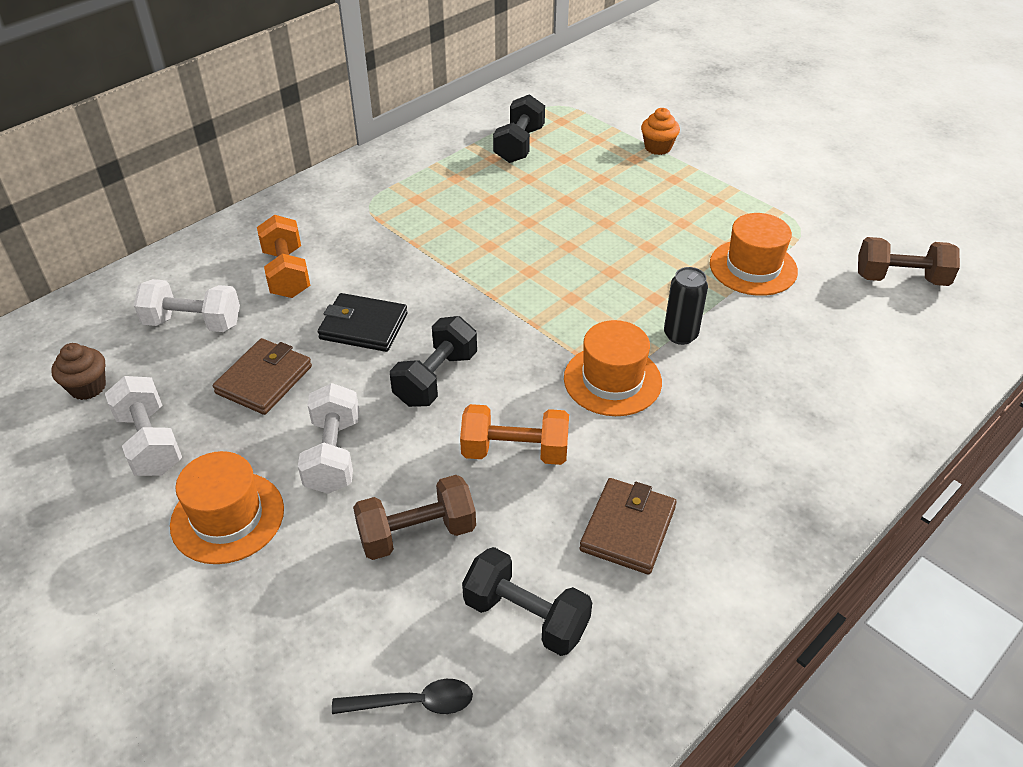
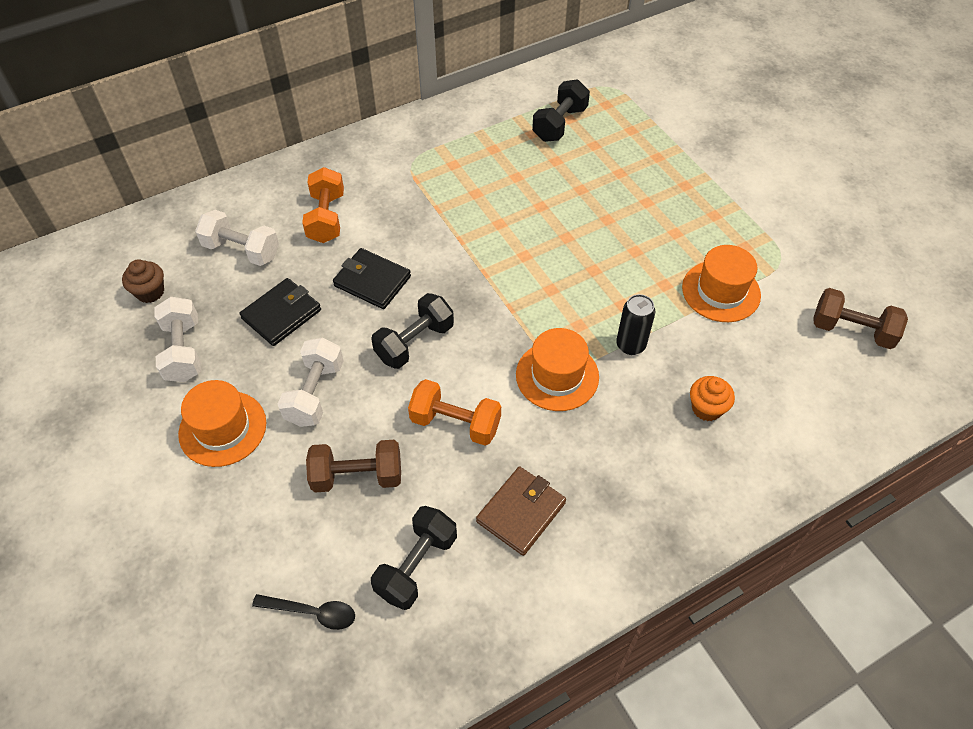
camera: 15 degrees right, 10 degrees up
(264, 380) = (281, 314): brown wallet -> black wallet
(526, 616) = (416, 566): black dumbbell -> black dumbbell turned 75 degrees clockwise
(658, 147) = (683, 149): orange cupcake -> orange cupcake (706, 408)

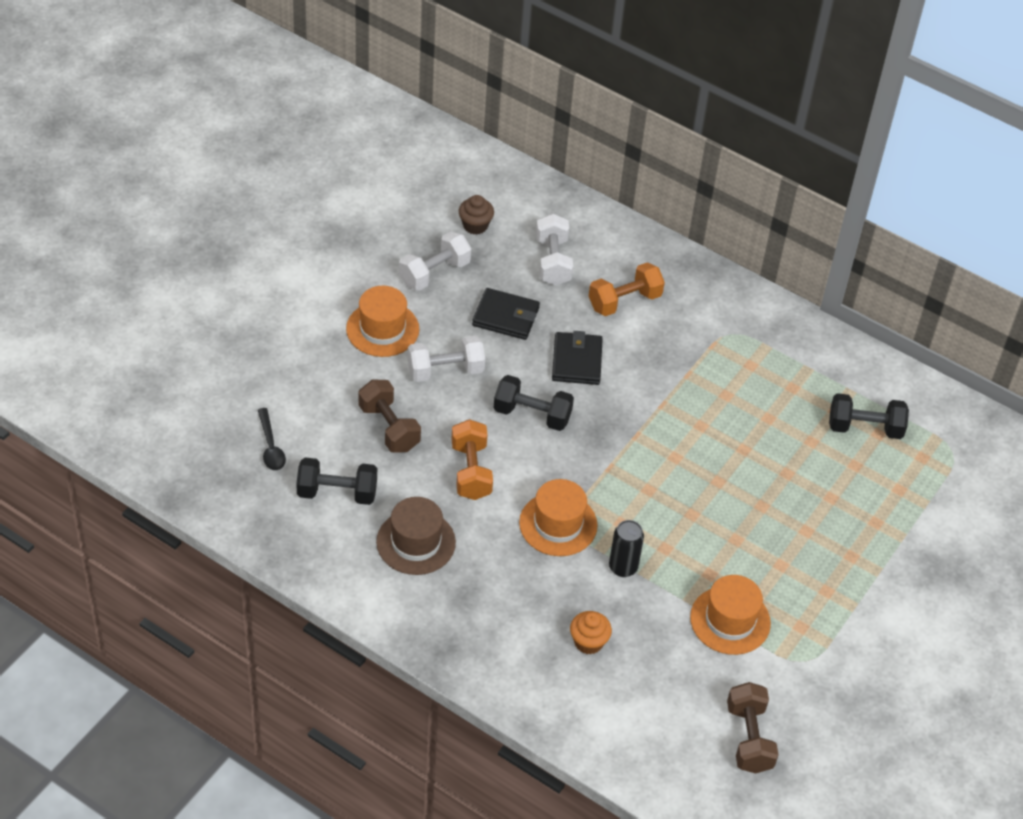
camera: 60 degrees right, 5 degrees down
(521, 512) = (416, 542): brown wallet -> brown hat

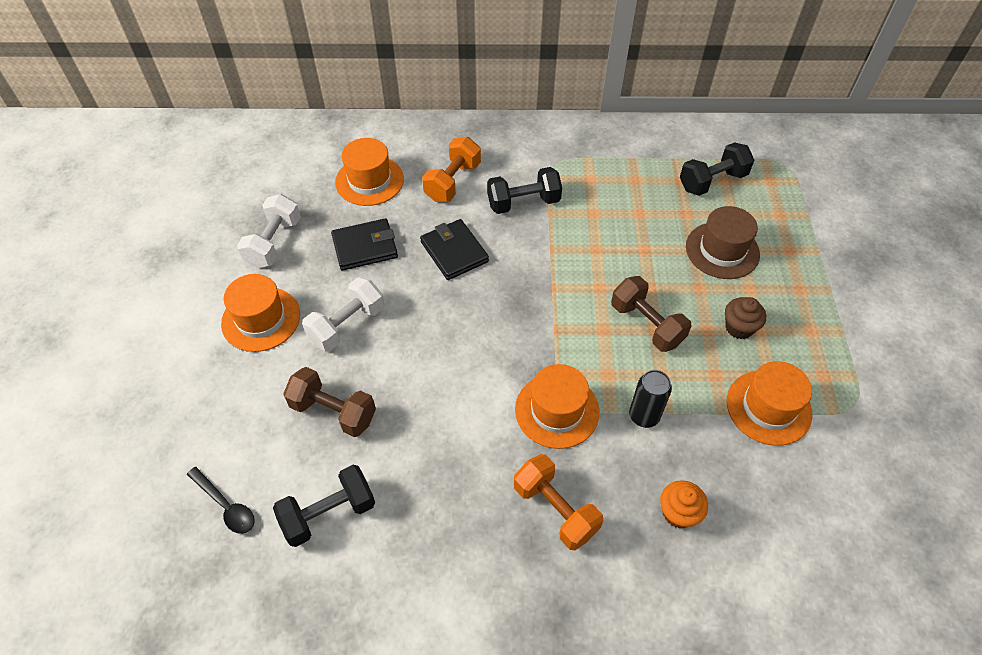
camera: 30 degrees left, 5 degrees up
(416, 542) = (444, 516): brown hat -> brown hat (722, 250)
(471, 471) = (441, 408): orange dumbbell -> orange dumbbell (555, 510)
(475, 225) = (281, 185): brown cupcake -> brown cupcake (739, 327)
(532, 415) = (454, 321): black dumbbell -> black dumbbell (523, 203)
(552, 262) = (369, 181): white dumbbell -> orange hat
(749, 738) = (885, 513): brown dumbbell -> brown dumbbell (646, 324)

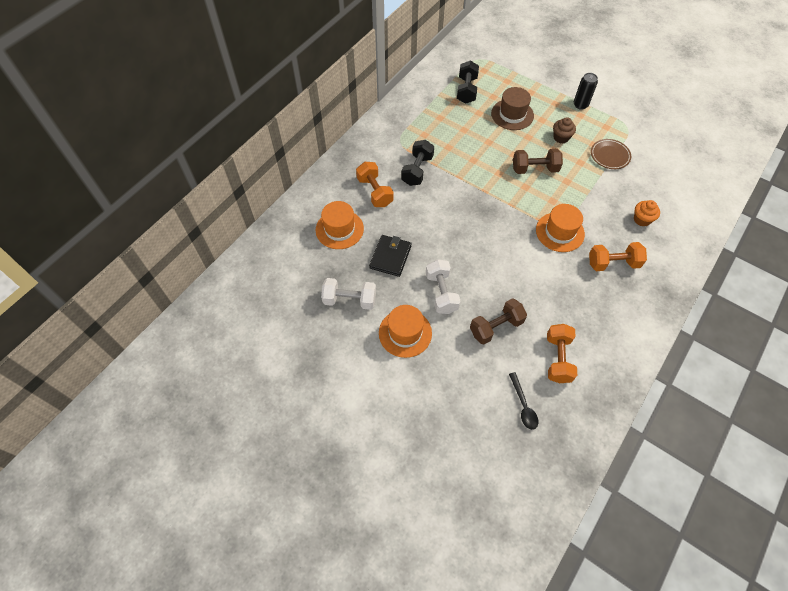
camera: 55 degrees left, 5 degrees up
(226, 506) = (523, 405): black spoon -> black spoon turned 90 degrees clockwise
(274, 243) = (350, 300): white dumbbell -> white dumbbell turned 45 degrees counterclockwise
(329, 513) = (558, 359): black dumbbell -> orange dumbbell
(454, 252) = (427, 218): black wallet -> none
(644, 416) = (585, 201): black can -> black can (580, 105)
(768, 407) = (610, 155): orange hat -> brown plate

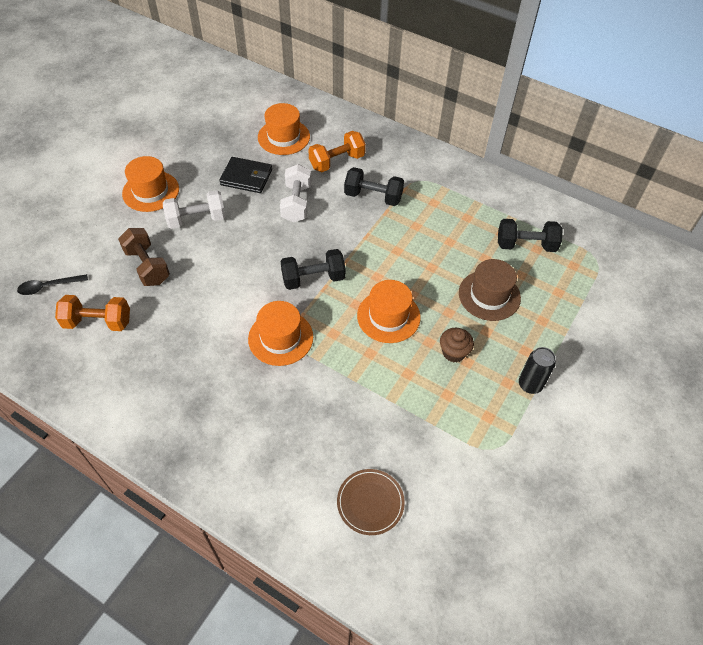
camera: 85 degrees right, 5 degrees down
(350, 300) = (194, 149): white dumbbell -> white dumbbell (296, 203)
(503, 211) = (313, 279): none -> black dumbbell
(534, 169) = (388, 316): brown dumbbell -> orange hat
(610, 155) = (427, 415): brown plate -> brown plate (370, 502)
(613, 263) = (228, 395): orange dumbbell -> none
(642, 219) = (304, 443): orange cupcake -> none

